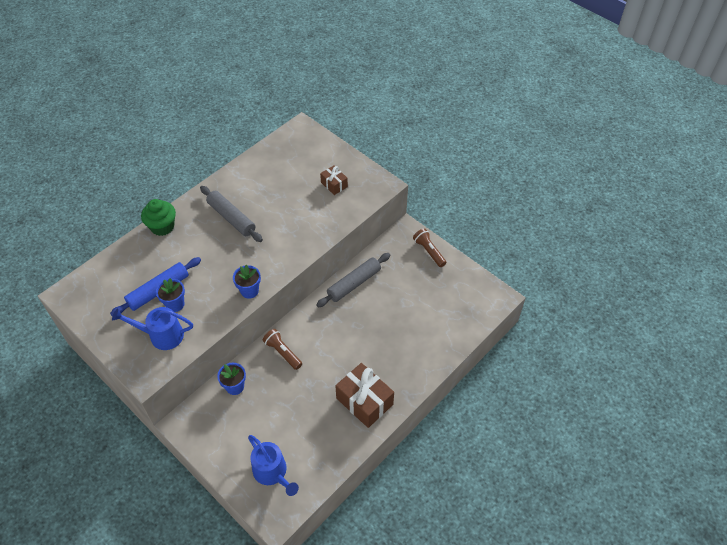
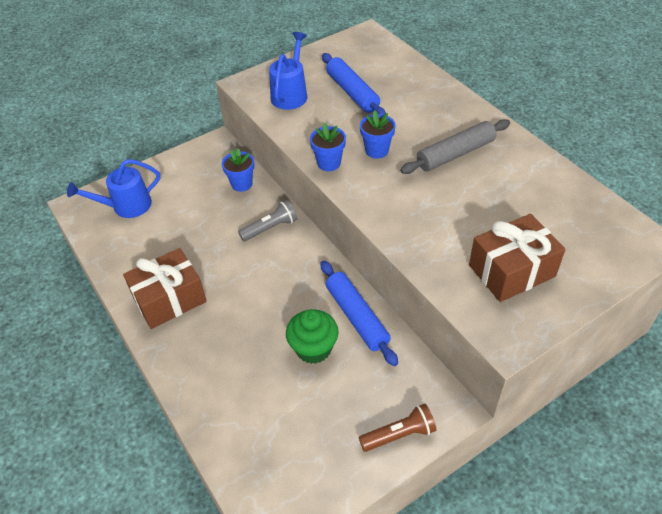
camera: 105 degrees right, 5 degrees down
(162, 227) = (450, 96): green cupcake -> green cupcake (313, 348)
(175, 304) = (329, 104): blue flower pot -> blue flower pot (377, 150)
(283, 352) = (270, 228): brown flashlight -> grey flashlight
(334, 184) = (511, 271): brown gift -> brown gift, size x1.83
(354, 283) = (357, 317): grey rolling pin -> blue rolling pin

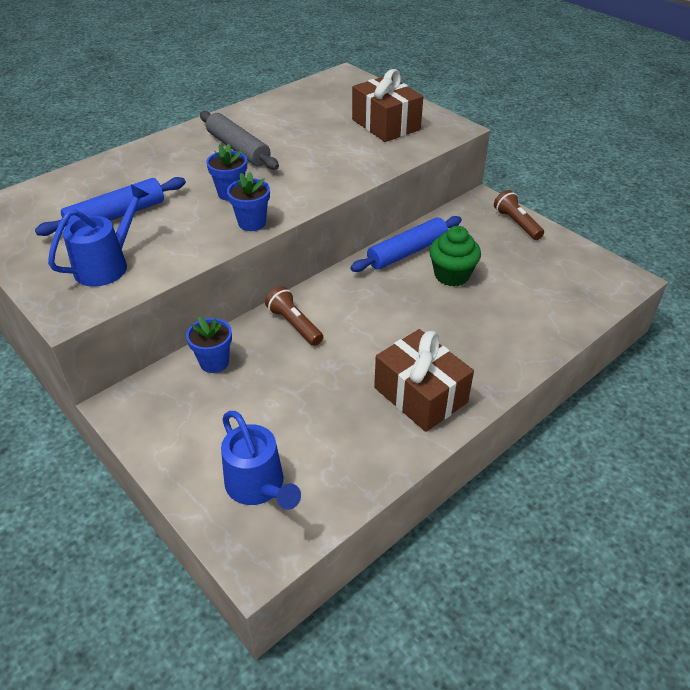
camera: 100 degrees left, 5 degrees down
(270, 228) = (294, 325): grey flashlight -> brown flashlight
(290, 94) = (107, 265): blue watering can -> blue watering can turned 120 degrees clockwise

